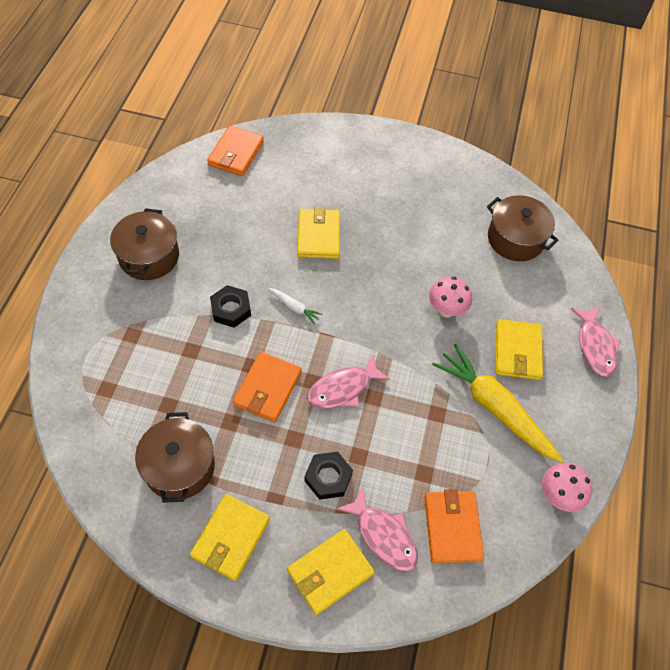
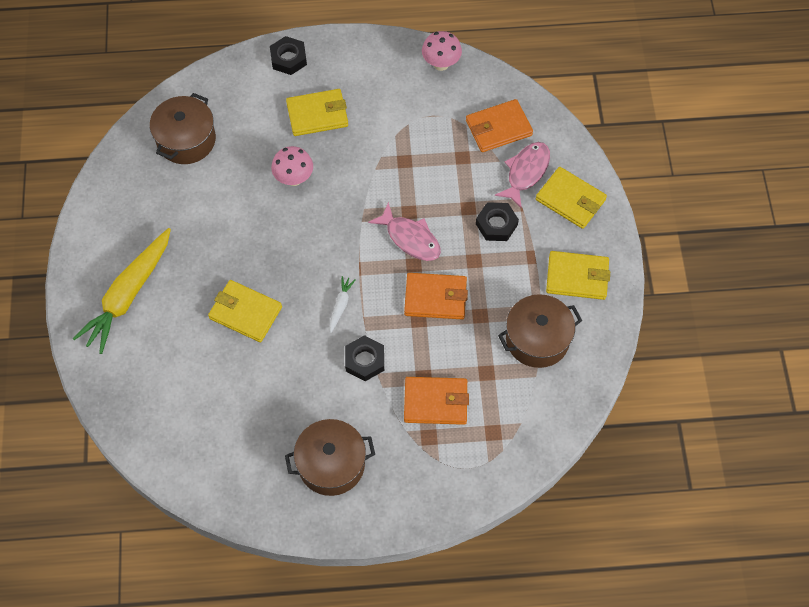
camera: 105 degrees left, 5 degrees up
(236, 153) = (156, 436): orange wallet -> orange wallet (435, 402)
(318, 236) = (245, 313): yellow wallet -> yellow wallet turned 45 degrees clockwise
(494, 407) = (380, 121): yellow carrot -> yellow carrot (128, 295)
(595, 346) = (288, 59): pink fish -> black nut

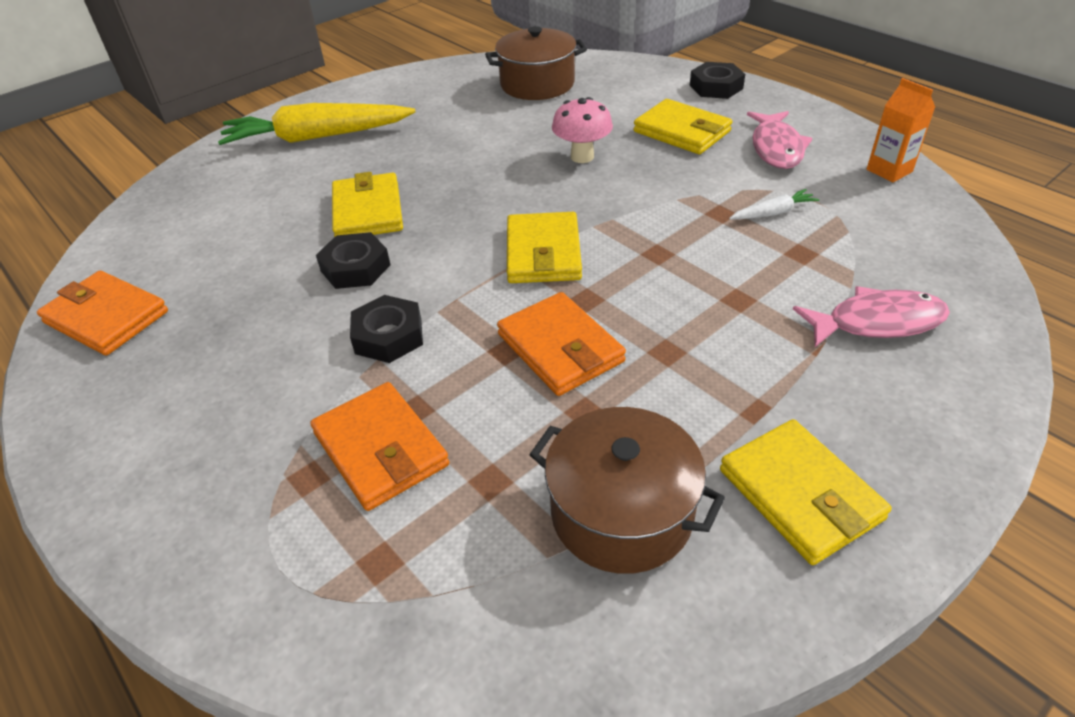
camera: 55 degrees right, 20 degrees down
(331, 464) = (186, 395): brown pot -> none
(340, 305) = (453, 272): white carrot -> white carrot (773, 213)
(410, 238) = (622, 276): pink fish -> pink fish (776, 148)
(441, 64) = (889, 171): pink mushroom -> orange carton
(496, 224) = (754, 341): black nut -> black nut (355, 268)
(498, 128) = (894, 259): orange wallet -> orange wallet (106, 317)
(570, 200) = (914, 397): yellow wallet -> yellow wallet (543, 253)

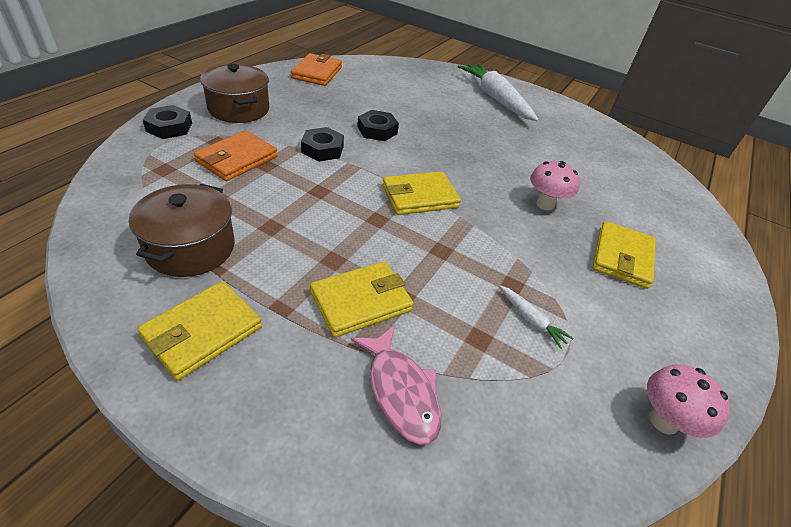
camera: 65 degrees right, 0 degrees up
(317, 137) = (495, 98): yellow carrot -> white carrot
(368, 211) = (431, 126): yellow wallet -> yellow wallet (361, 301)
(537, 84) = (630, 174): brown pot -> brown pot (239, 109)
(560, 348) = (326, 212): orange wallet -> none
(716, 87) = (719, 278): black nut -> black nut (169, 127)
(776, 148) = (641, 323): pink fish -> none
(889, 171) = (663, 421): orange carton -> pink mushroom

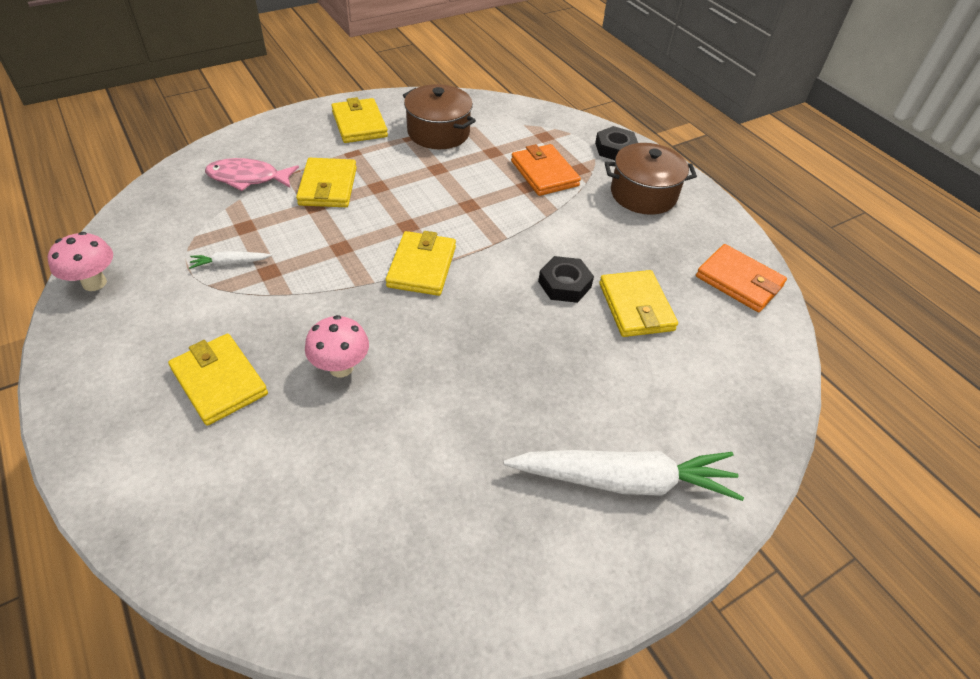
camera: 120 degrees right, 5 degrees up
(322, 149) = (540, 228): black nut -> none
(373, 103) = (636, 307): none -> yellow wallet

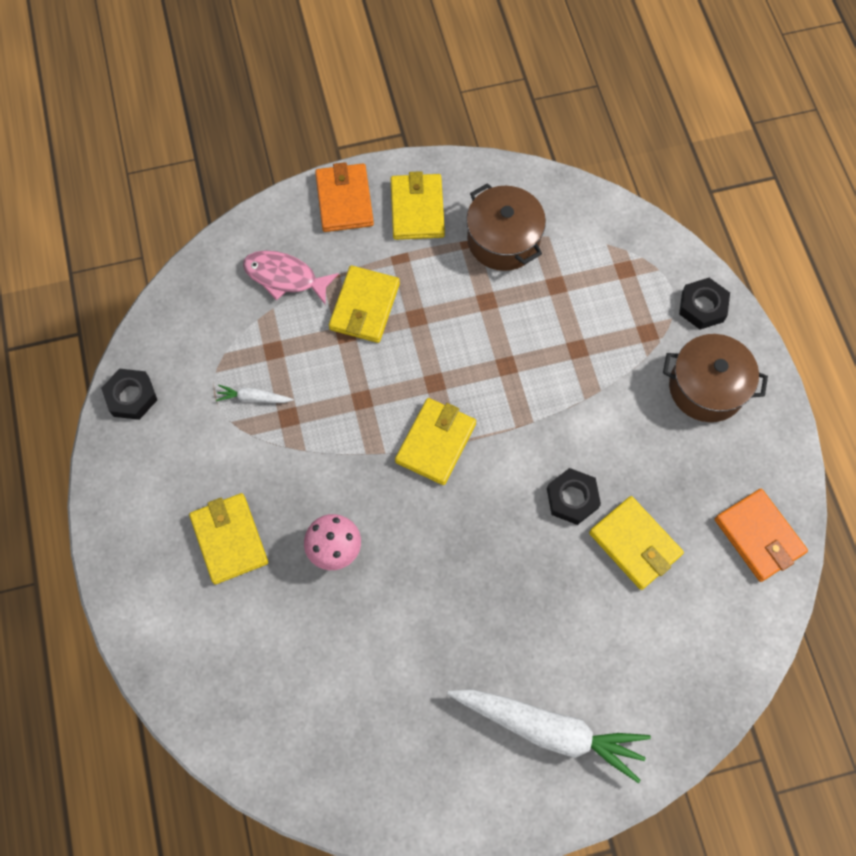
camera: 20 degrees right, 20 degrees up
(94, 283) = (131, 397): pink mushroom -> black nut
(544, 173) = (604, 332): orange wallet -> orange wallet (344, 200)
(636, 307) = (634, 544): yellow wallet -> yellow wallet turned 45 degrees counterclockwise

